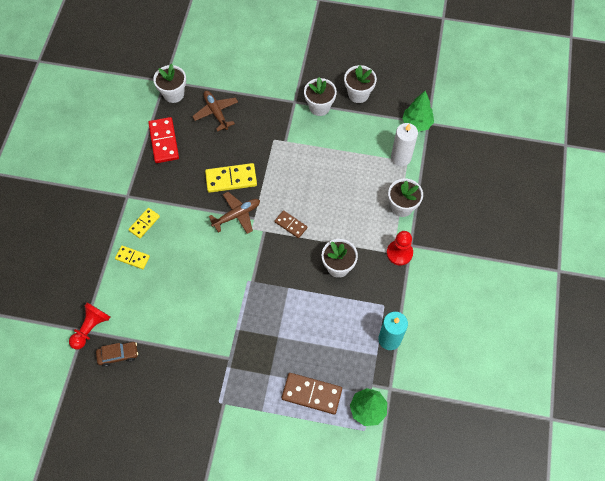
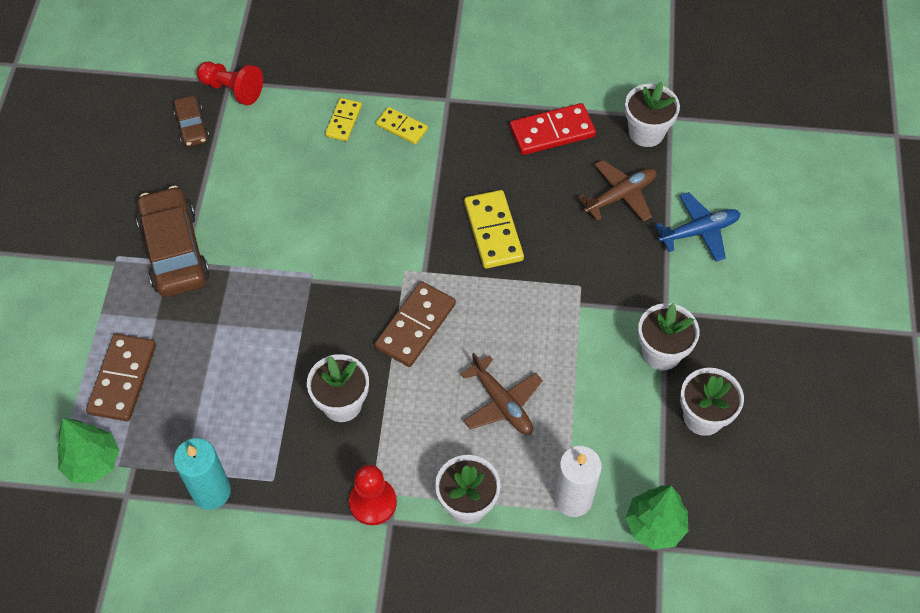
camera: 85 degrees right, 5 degrees down
(220, 364) = (174, 251): none -> brown car
(237, 215) = (427, 246): brown plane -> brown plane (502, 403)
(245, 79) = (699, 231): none -> blue plane
(290, 225) = (415, 326): brown domino -> brown domino, size x1.65

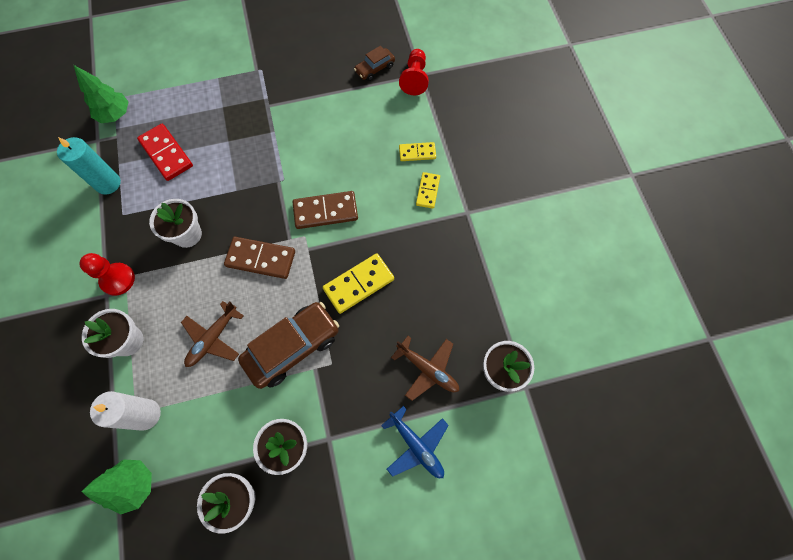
camera: 70 degrees right, 10 degrees up
(122, 379) = (175, 107): brown domino -> brown domino (325, 211)
(174, 251) = (275, 97): brown car -> brown car (292, 347)
(552, 132) = (469, 297): red domino -> red domino (166, 154)

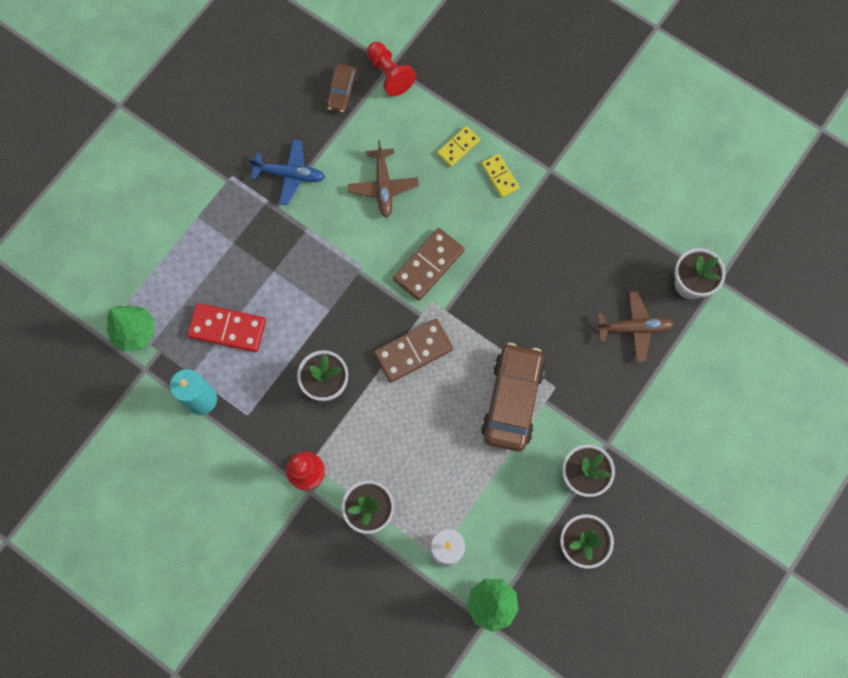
camera: 40 degrees left, 5 degrees up
(213, 338) = (439, 448): brown plane -> brown plane (383, 186)
(358, 284) = (516, 305): yellow domino -> none
(416, 446) = (676, 392): blue plane -> blue plane (290, 175)

